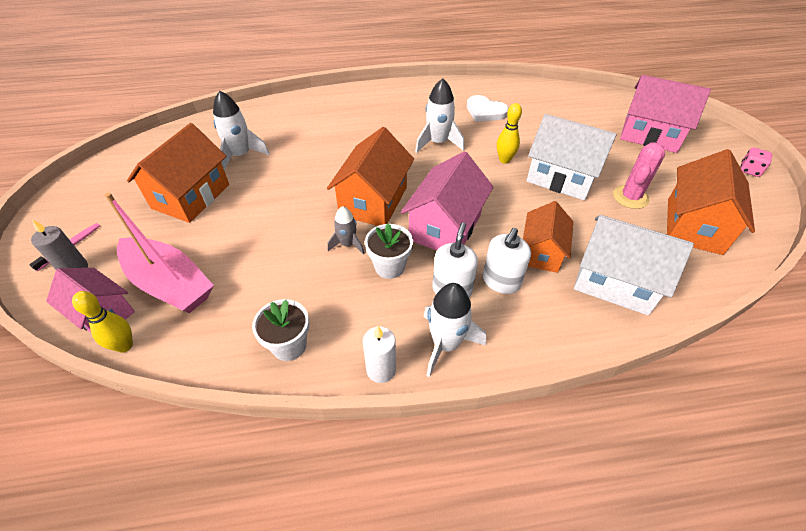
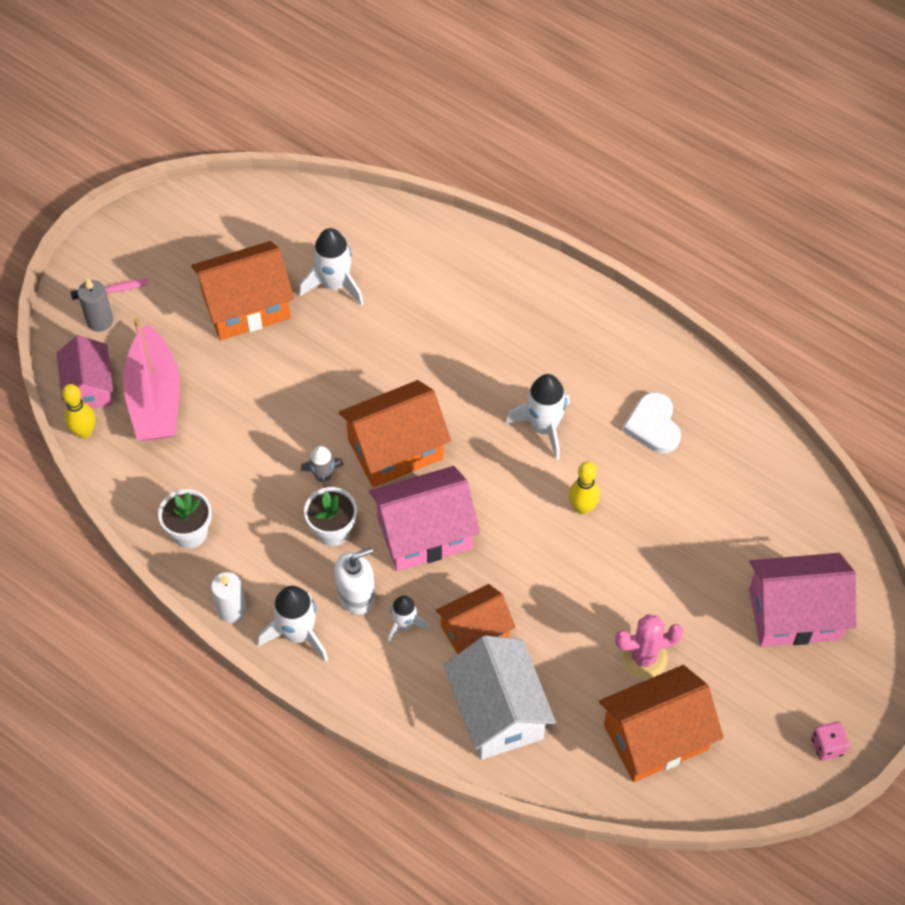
camera: 45 degrees right, 10 degrees up
(501, 281) = (404, 625): white soap dispenser -> white rocket
(561, 177) = (609, 577): white house -> none
(650, 134) = (794, 614): pink house -> pink house turned 75 degrees counterclockwise

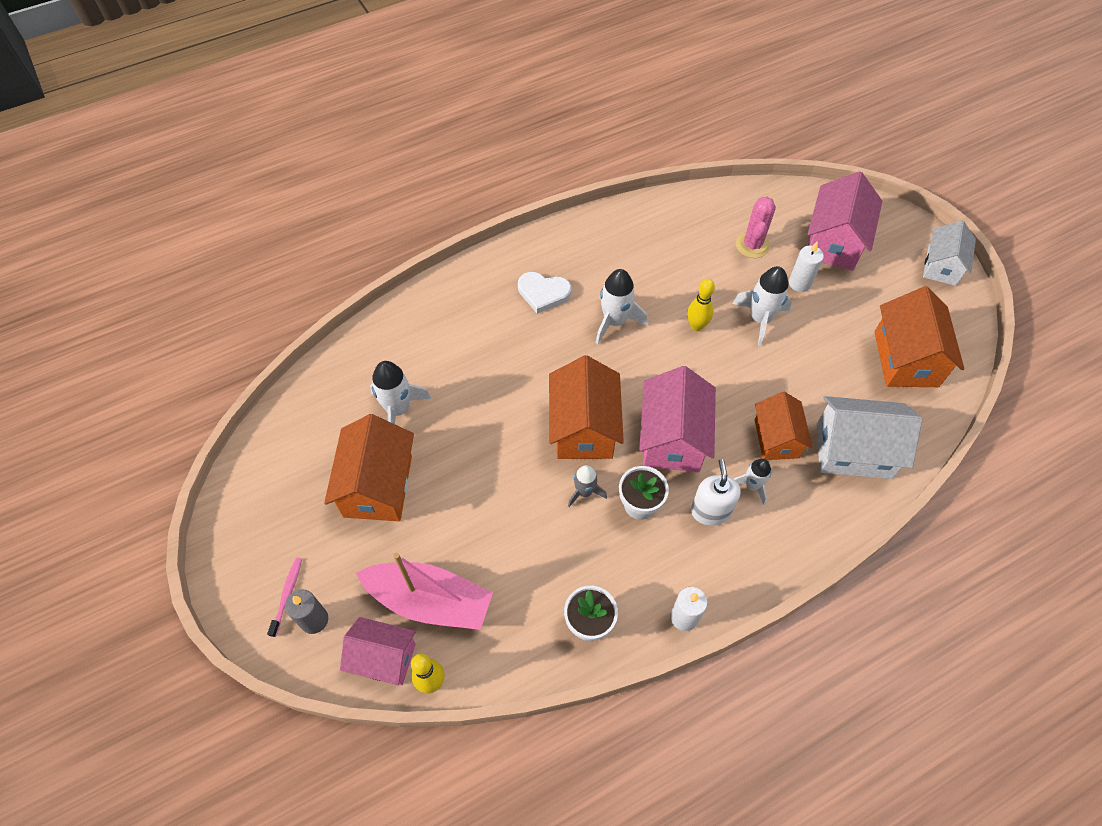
camera: 65 degrees left, 0 degrees up
(298, 634) = (729, 571): white rocket -> white rocket (760, 319)
(644, 658) = (838, 340): pink cactus -> pink cactus (752, 245)
(653, 425) = (647, 256): white heart -> white heart (543, 293)
(705, 594) = (799, 283): none -> white candle
(827, 746) = (941, 266): pink dice -> white house

